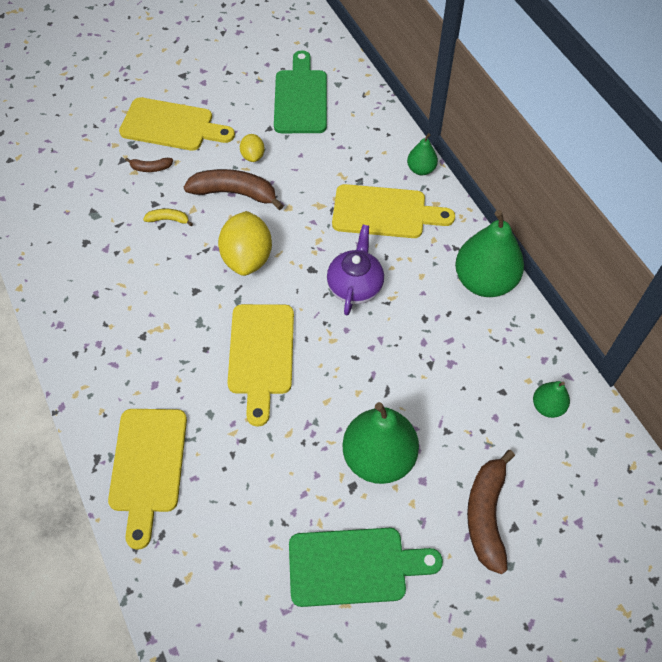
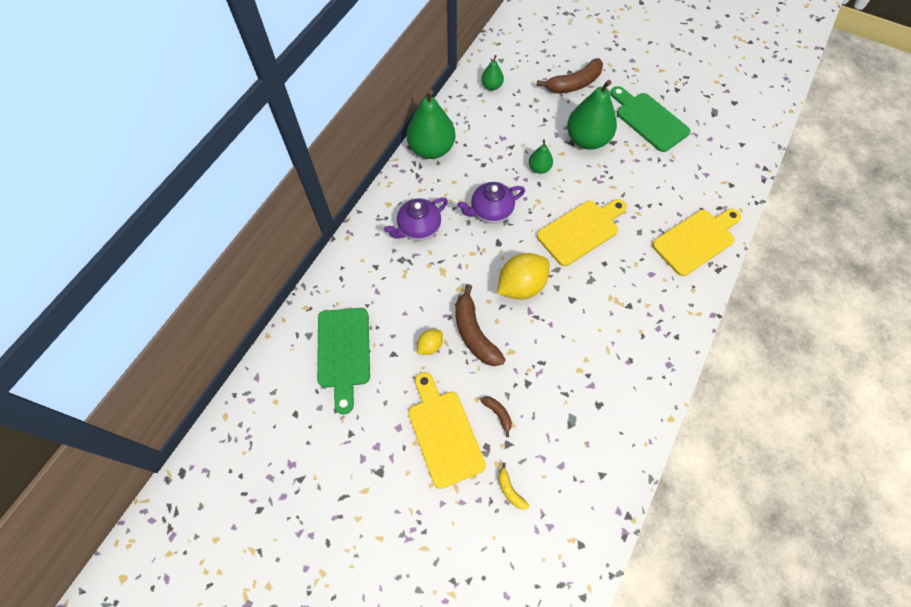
camera: 125 degrees left, 5 degrees up
(168, 219) = (533, 361): yellow banana -> yellow banana (510, 490)
(301, 98) = (343, 352): green cutting board -> green cutting board turned 60 degrees counterclockwise
(385, 212) = (418, 228): yellow cutting board -> purple teapot
(421, 169) = (363, 228): green pear -> green pear (539, 168)

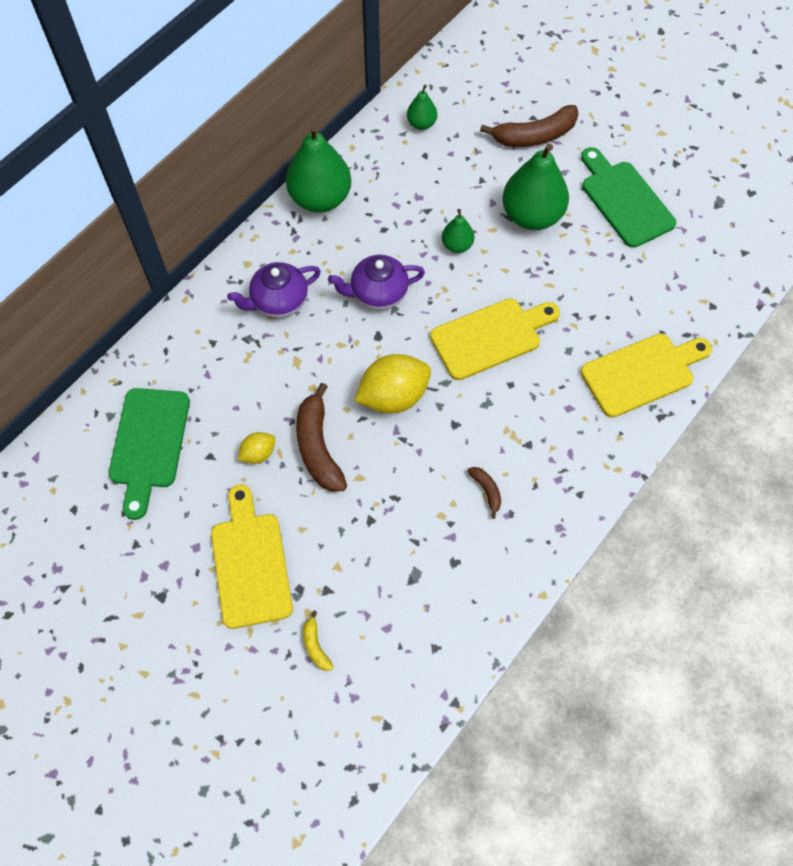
camera: 10 degrees right, 0 degrees up
(498, 414) = (323, 551): brown banana -> brown banana (486, 491)

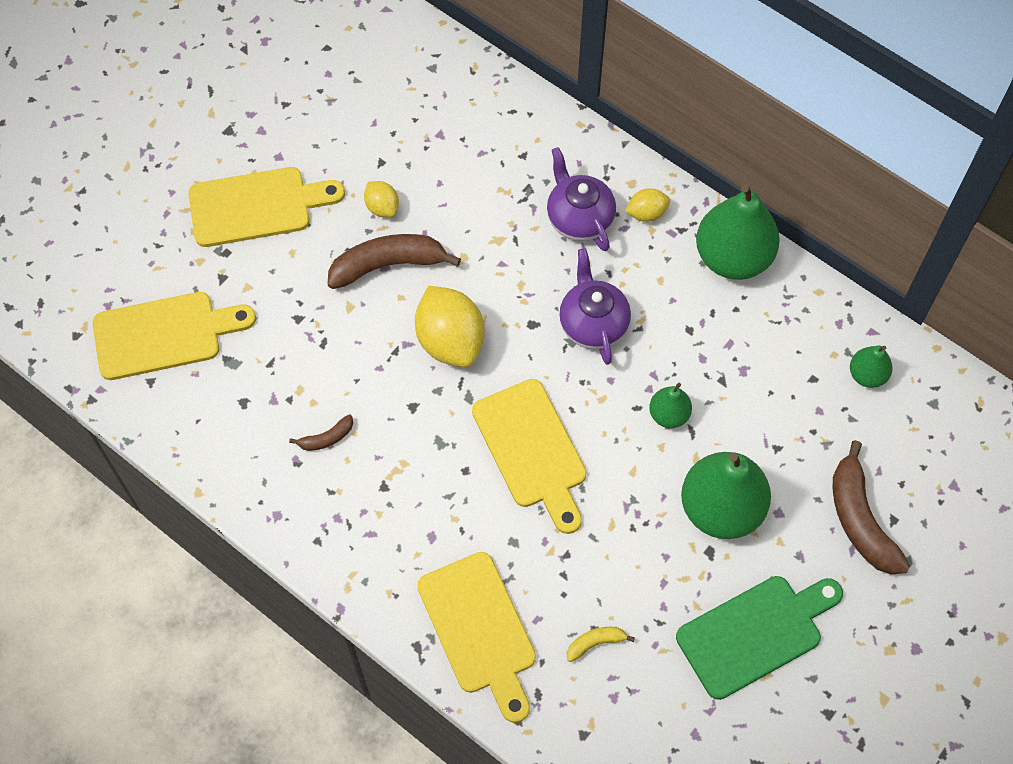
camera: 90 degrees right, 0 degrees up
(148, 444) = (397, 105): green cutting board -> none
(277, 254) = (646, 213): none -> yellow lemon
(315, 646) = (164, 269): yellow banana -> yellow banana (595, 643)
(387, 639) = (164, 335): none -> yellow cutting board

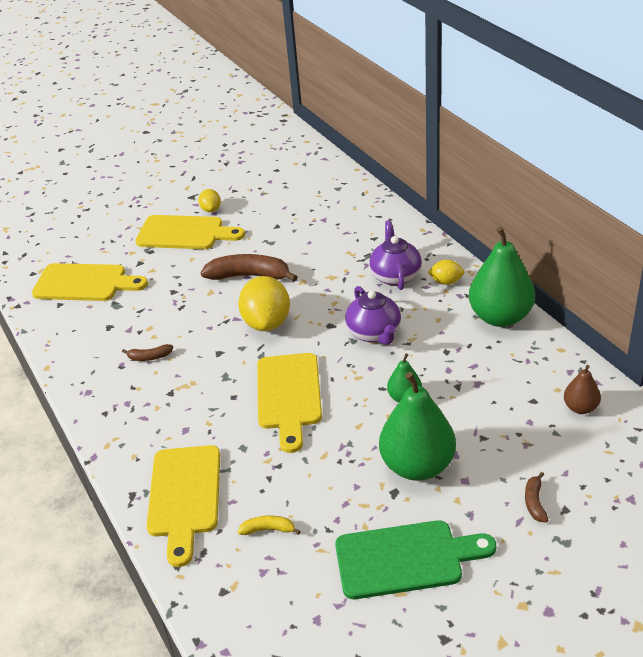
camera: 25 degrees right, 25 degrees down
(382, 207) = (264, 247): yellow lemon -> yellow lemon (211, 209)
(593, 324) = (374, 333): purple teapot -> purple teapot turned 150 degrees clockwise
(860, 520) = (535, 502): brown banana -> brown banana, size x0.48
(867, 375) = (580, 408): green pear -> brown pear

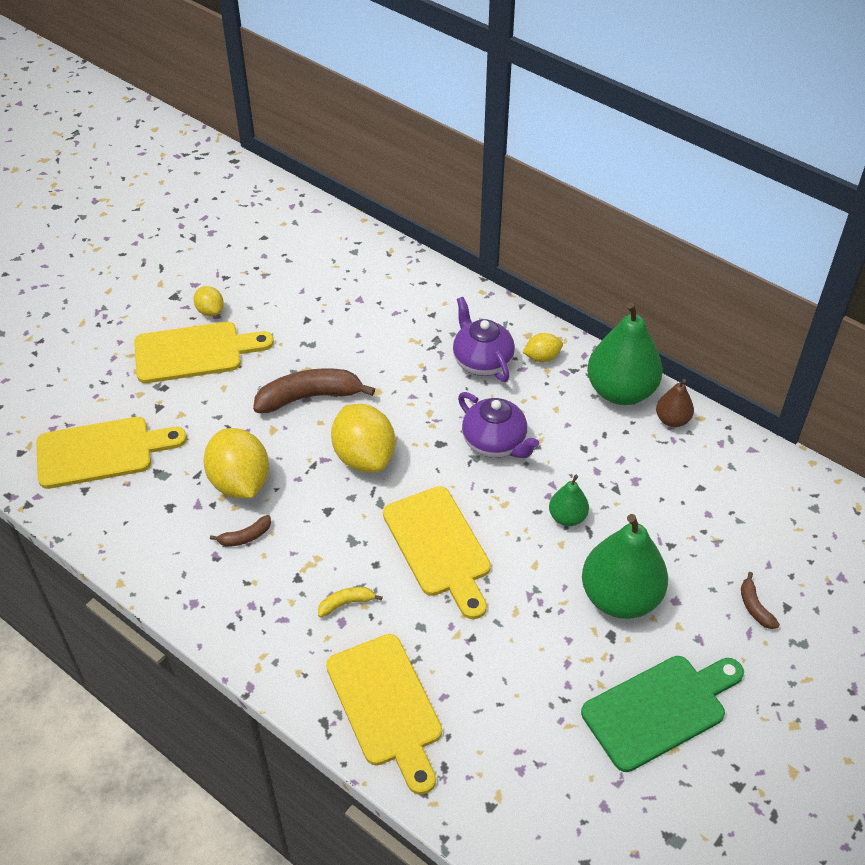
camera: 25 degrees left, 10 degrees up
(167, 321) = (240, 482): none -> yellow lemon
(268, 529) = (501, 719): yellow banana -> yellow banana (346, 603)
(580, 408) = (750, 484): brown pear -> brown pear (672, 420)

